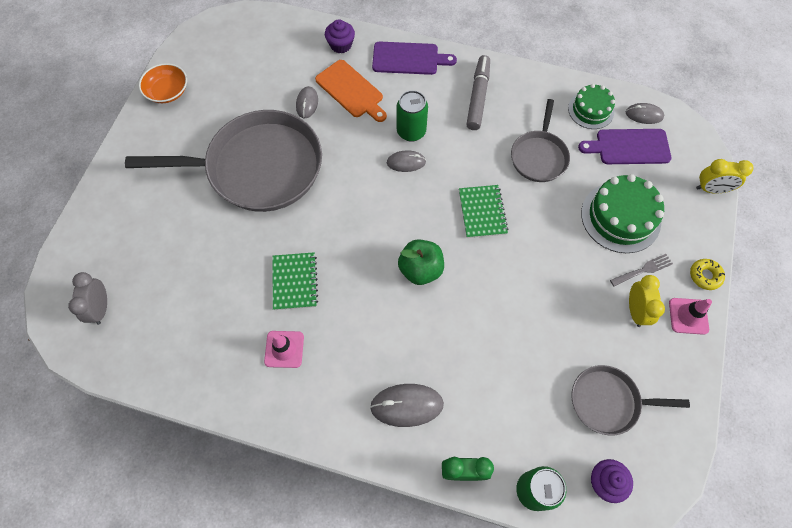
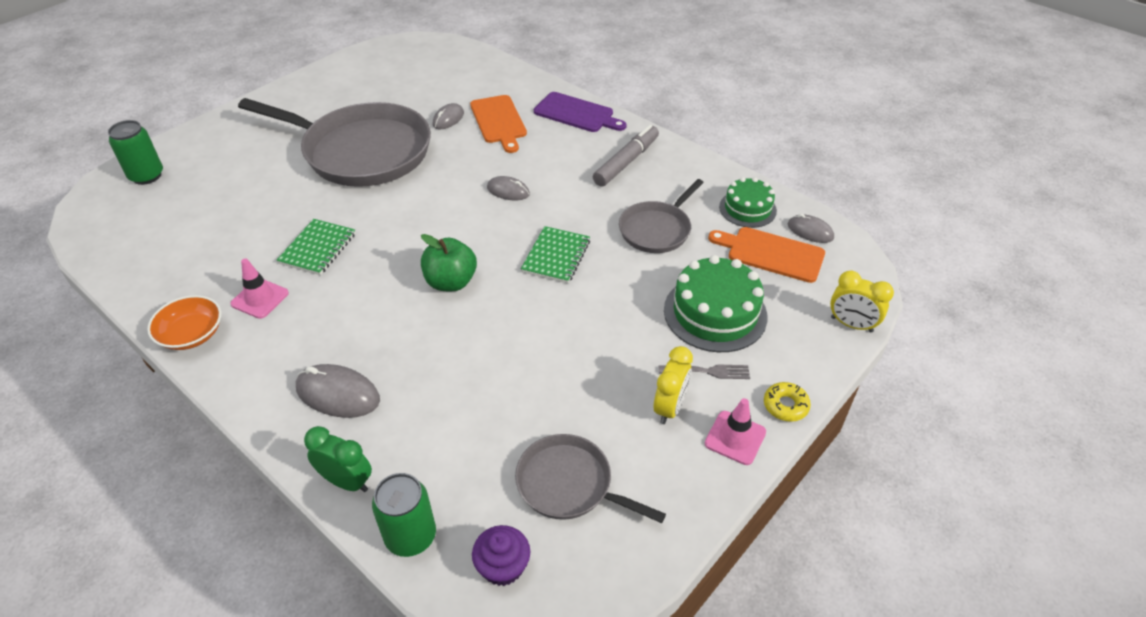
camera: 25 degrees right, 20 degrees down
(101, 308) = (131, 208): grey clock -> none
(167, 91) = (330, 76): orange bowl -> orange bowl (191, 334)
(341, 45) = (517, 86): purple cupcake -> none
(411, 131) = (533, 169): green can -> green can (146, 176)
(629, 147) = (771, 254): purple cutting board -> orange cutting board

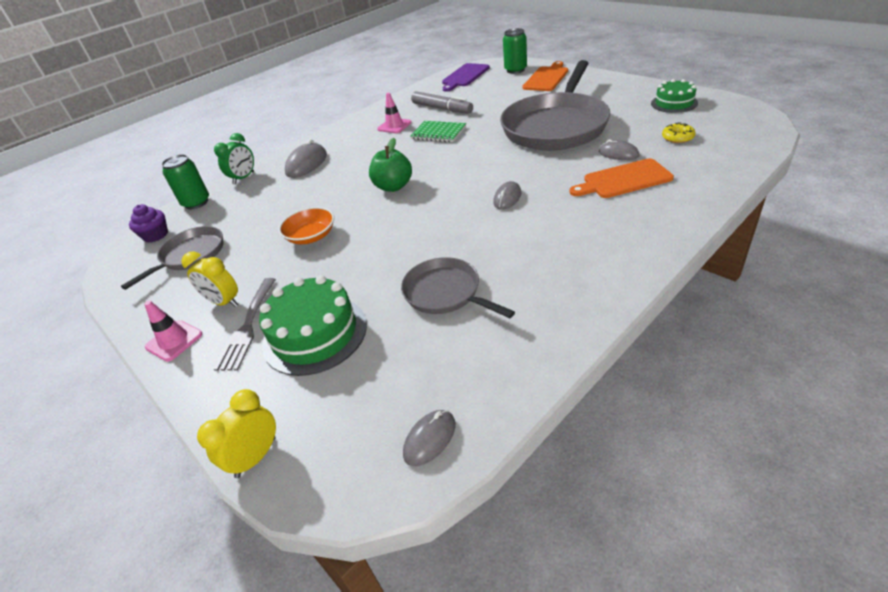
camera: 100 degrees right, 5 degrees down
(191, 334) = (370, 115): orange bowl -> orange bowl (311, 236)
(556, 256) = (414, 232): green notebook -> none
(576, 113) = (659, 226): purple cutting board -> purple cutting board (464, 76)
(626, 162) = (566, 267): grey marker -> grey marker (441, 108)
(708, 371) = (248, 326): grey fork -> grey fork, size x1.51
(747, 209) = (480, 373): green cake -> green cake (674, 103)
(771, 254) = (392, 390): orange cutting board -> orange cutting board (546, 78)
(785, 405) = (185, 379): yellow donut -> yellow donut (677, 137)

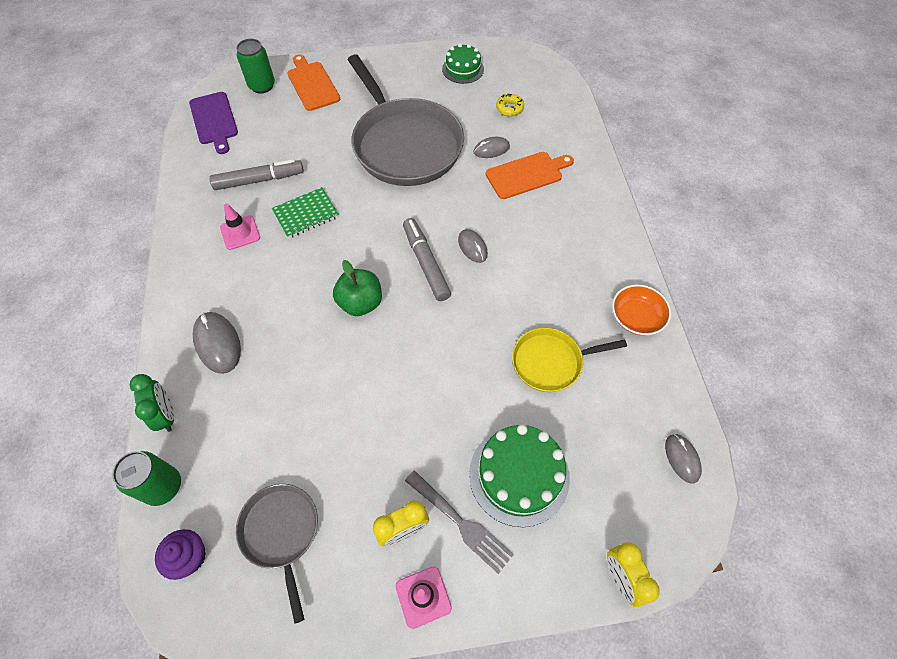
camera: 60 degrees left, 20 degrees up
(311, 236) = (370, 409): orange bowl -> orange bowl (636, 317)
(445, 293) = (550, 362): grey pan -> yellow pan
(462, 190) = (426, 264): none -> grey marker
(623, 180) = (527, 174): orange cutting board -> orange cutting board turned 135 degrees counterclockwise

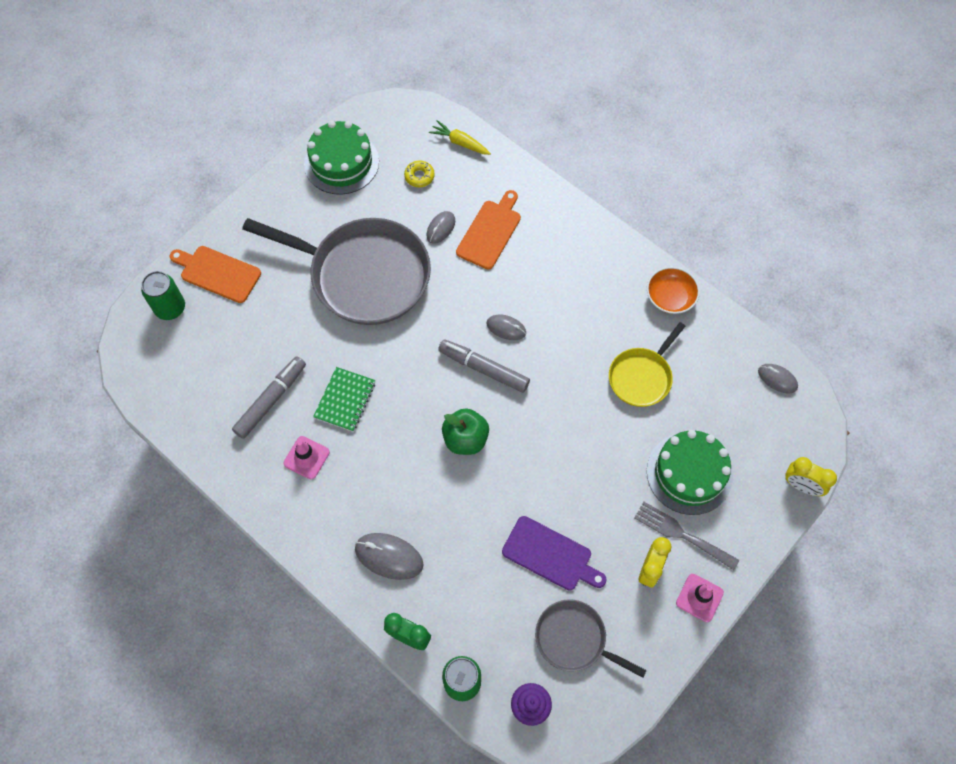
camera: 40 degrees left, 5 degrees up
(214, 120) = (163, 375): purple cutting board -> purple cutting board (550, 555)
(461, 523) = (681, 534): grey fork -> grey fork turned 150 degrees counterclockwise
(463, 69) = (341, 162): green cake -> green cake, size x1.59
(562, 105) = (460, 143): none -> yellow carrot

